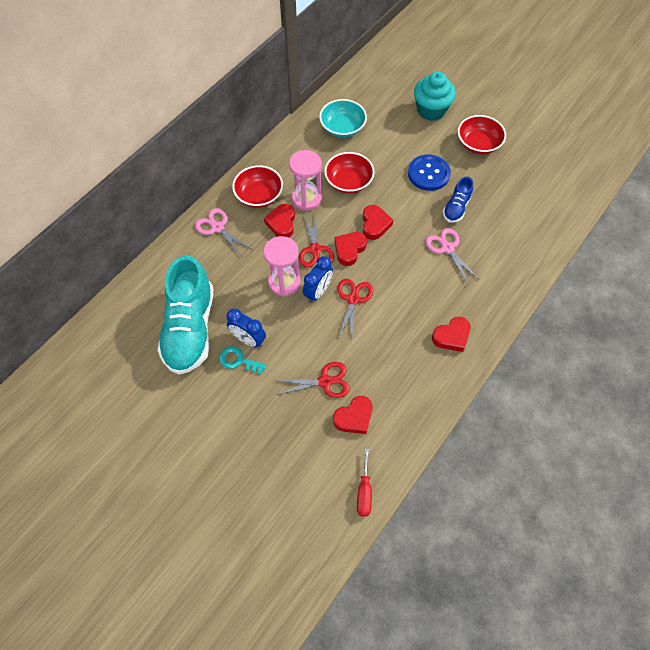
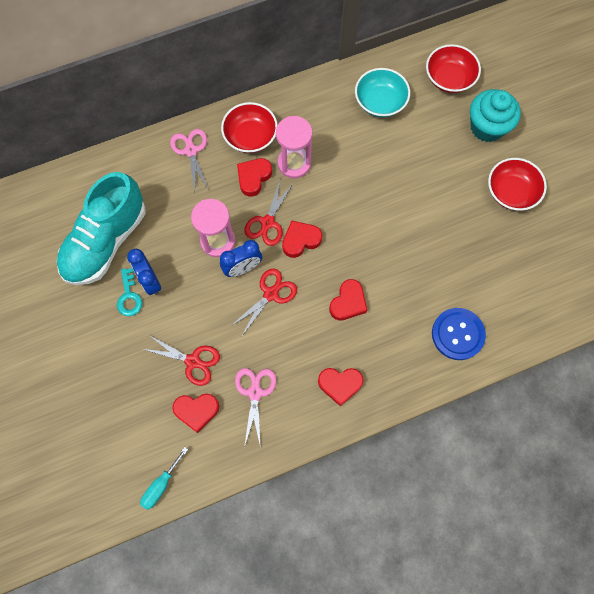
camera: 30 degrees right, 10 degrees up
(238, 360) = (129, 296): turquoise key -> turquoise key turned 150 degrees counterclockwise
(348, 182) = (347, 166): red bowl -> red bowl (449, 78)
(364, 492) = (161, 485): red screwdriver -> turquoise screwdriver
(375, 224) = (343, 226): red heart -> red heart (348, 302)
(428, 174) = (435, 199): blue button -> blue button (457, 334)
(447, 248) = (398, 291): pink scissors -> pink scissors (255, 392)
(456, 208) = (438, 252): blue shoe -> none

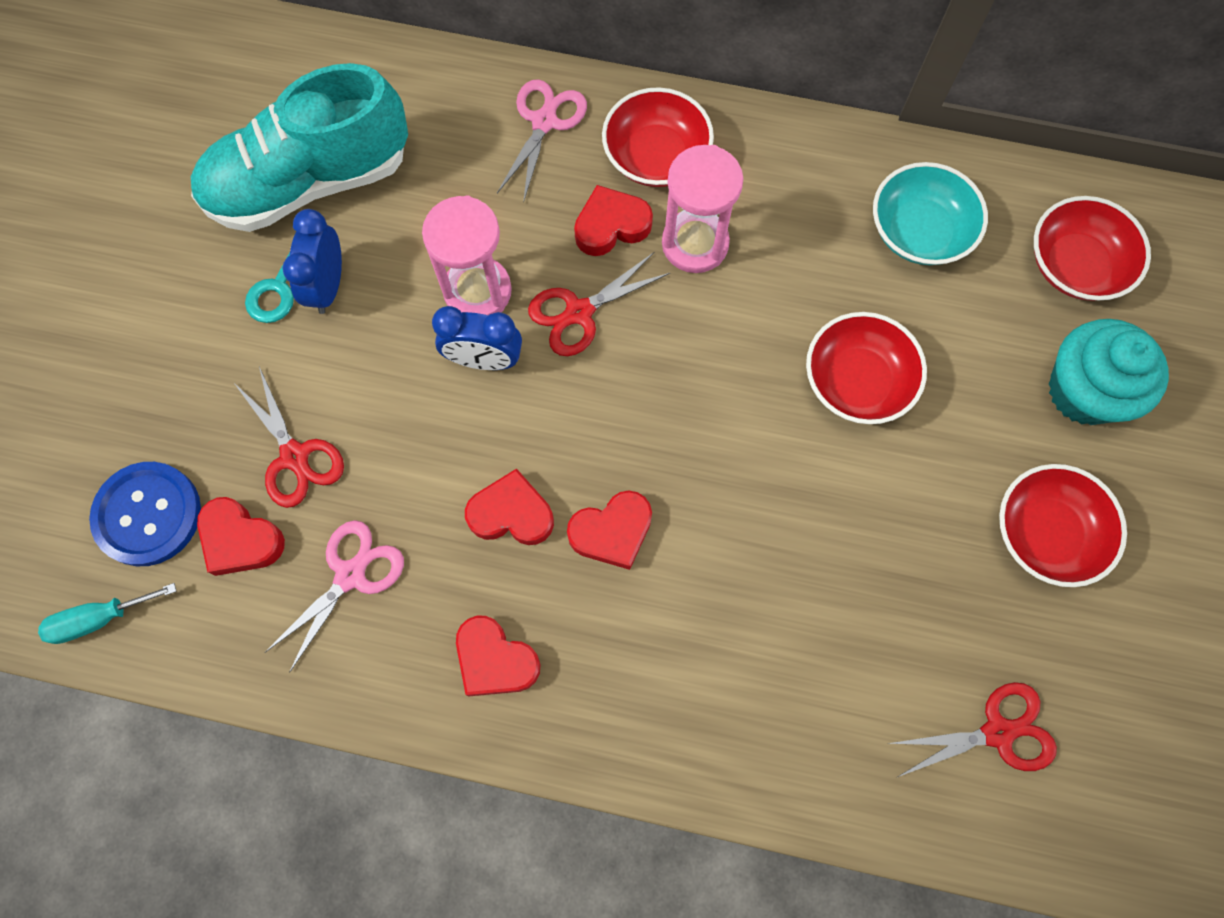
camera: 35 degrees right, 0 degrees up
(271, 294) = (497, 432): red scissors -> red scissors (998, 732)
(300, 240) = (611, 376): red heart -> red heart (511, 513)
(399, 178) = (857, 381): none -> red bowl
(457, 334) = (761, 717): blue button -> blue button (148, 514)

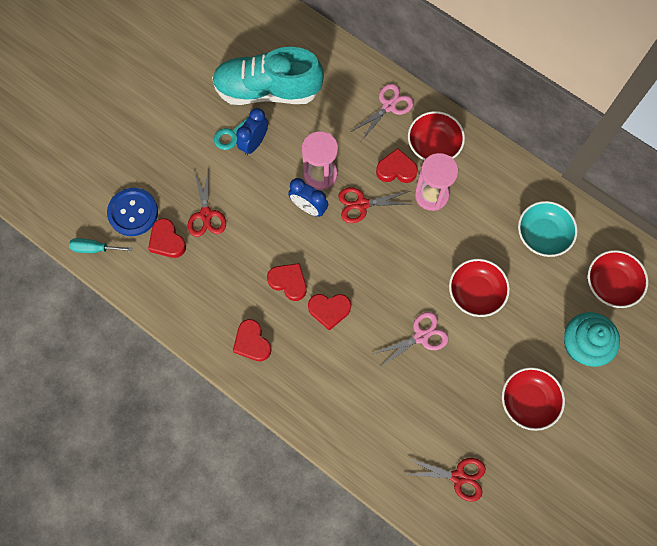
camera: 25 degrees right, 0 degrees up
(351, 575) = (207, 277): pink scissors -> pink scissors (421, 336)

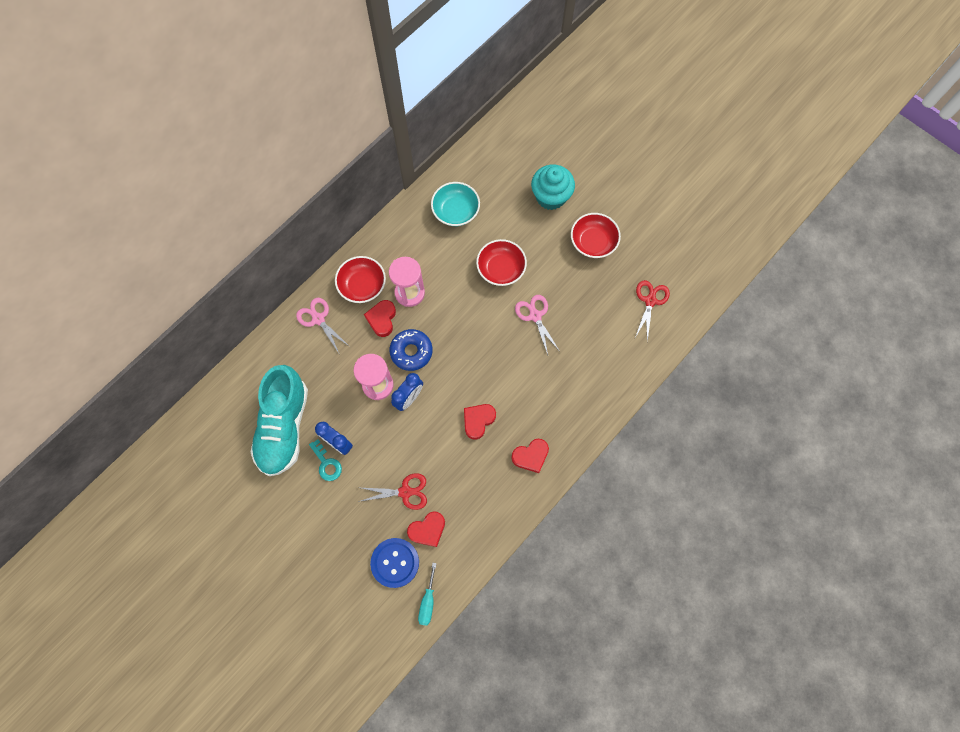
camera: 85 degrees left, 0 degrees up
(329, 310) = (507, 388): red heart -> none
(362, 204) = (411, 352): red scissors -> blue donut
(611, 284) = (502, 168): red bowl -> none

